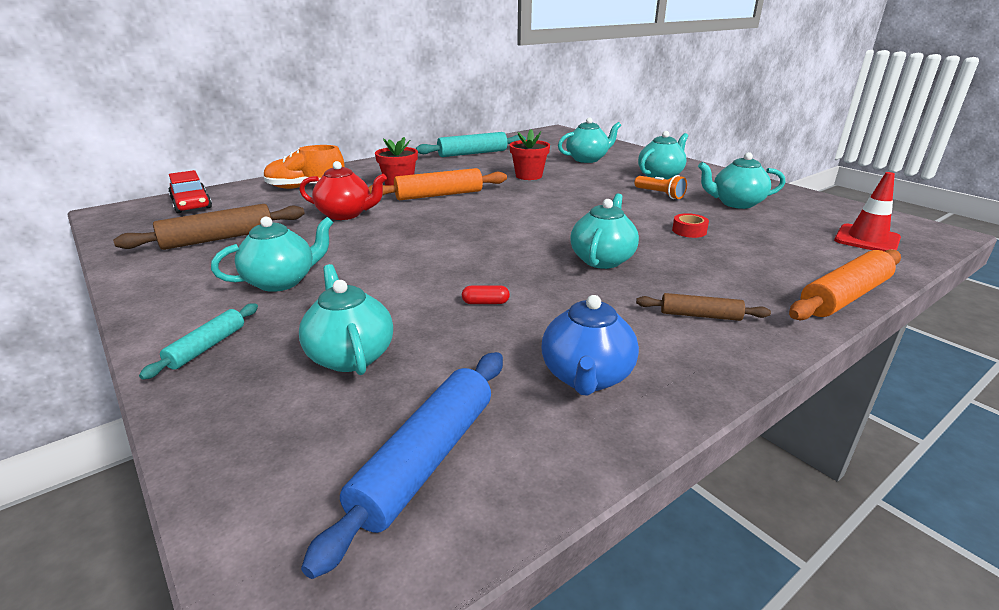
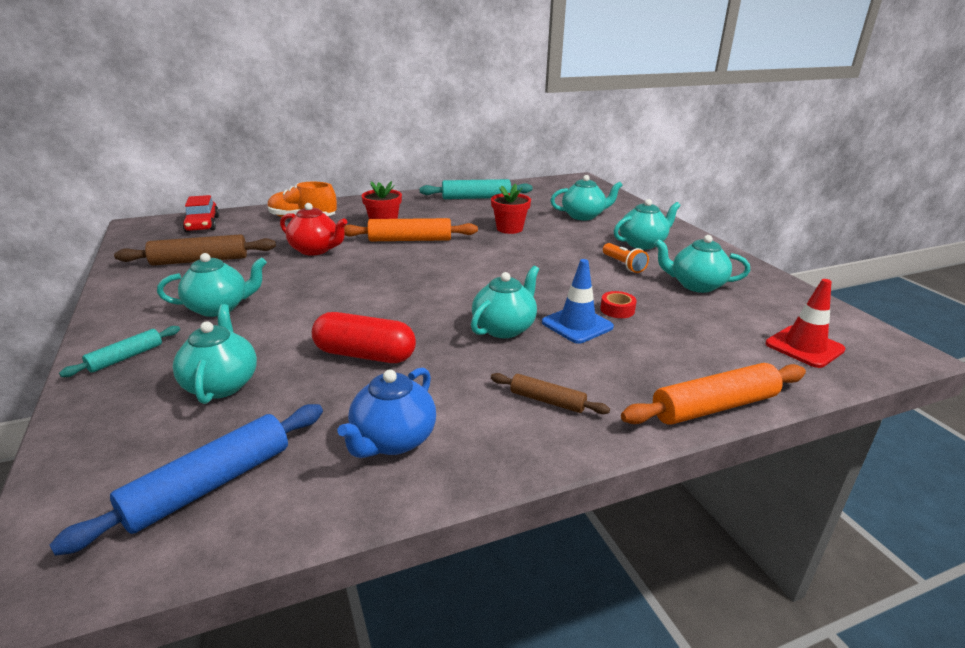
camera: 15 degrees right, 0 degrees up
(485, 303) = (365, 355): red capsule -> red capsule, size x2.45
(666, 248) = (577, 325): none -> blue traffic cone

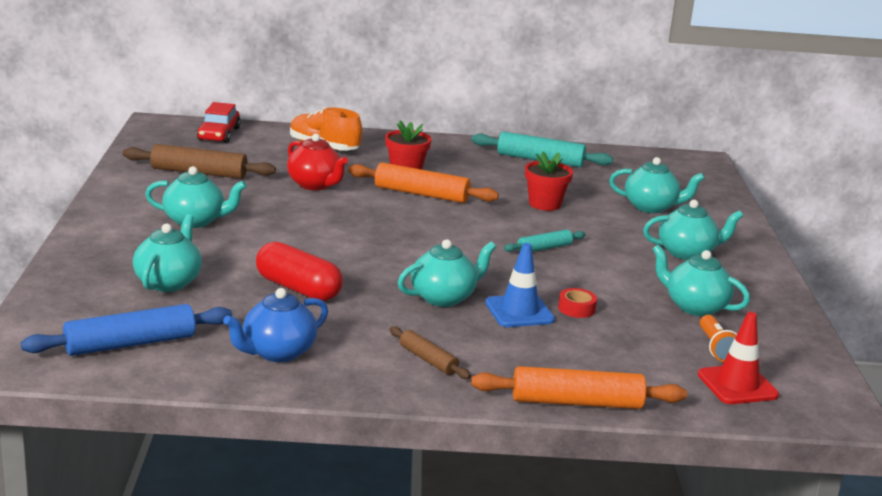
camera: 20 degrees right, 5 degrees down
(126, 357) = (103, 244): turquoise rolling pin -> turquoise rolling pin (544, 248)
(623, 265) = (635, 269): orange flashlight -> orange flashlight (716, 348)

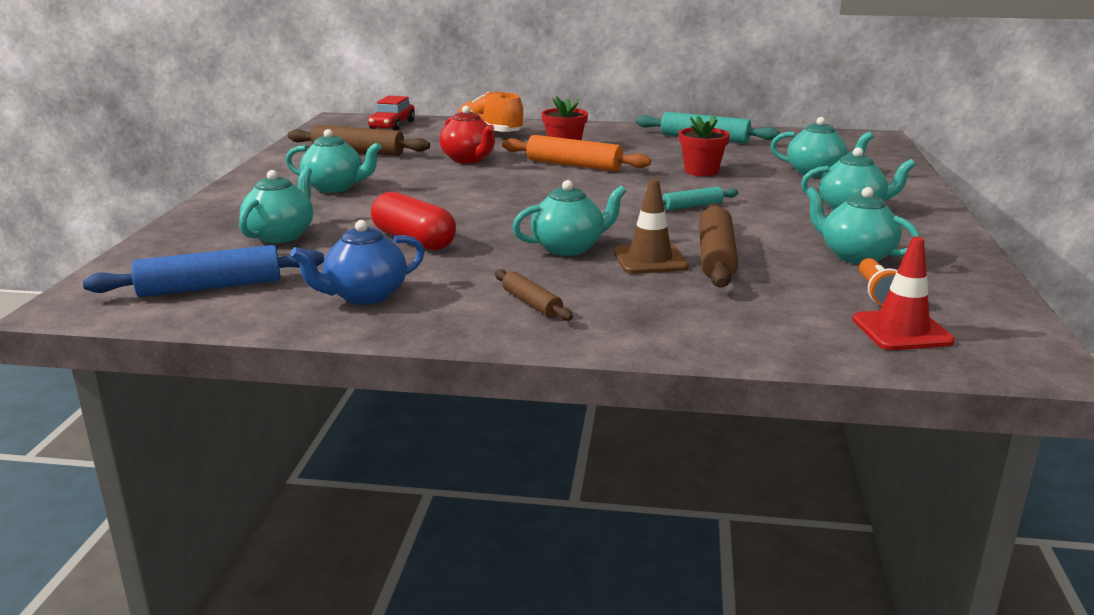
camera: 10 degrees right, 0 degrees up
(519, 311) = (650, 260): blue traffic cone -> brown traffic cone
(576, 309) = (716, 257): red tape -> brown rolling pin
(576, 402) = (697, 346): orange rolling pin -> none

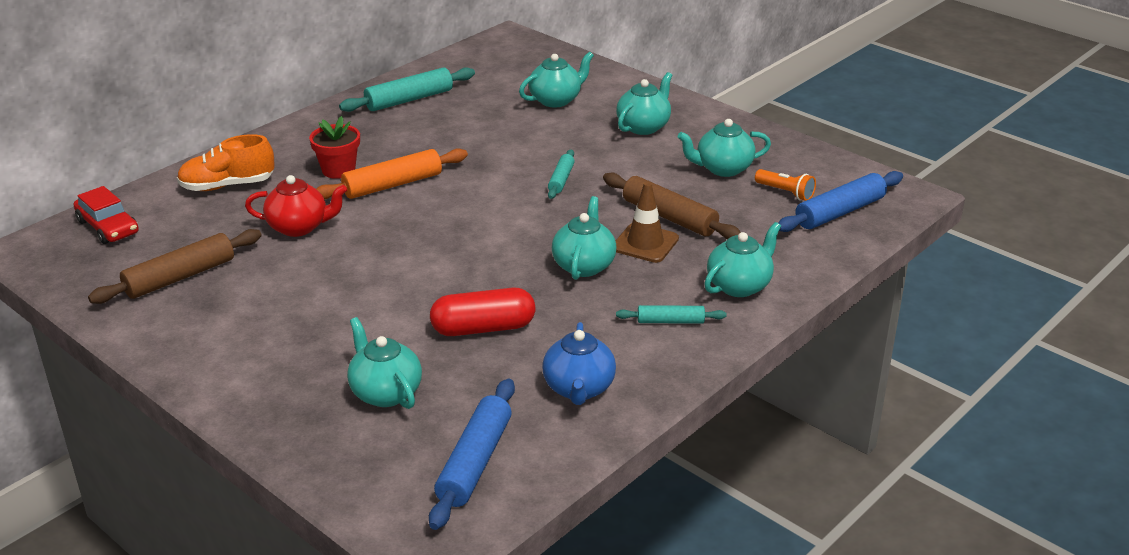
camera: 55 degrees left, 10 degrees up
(335, 187) = (282, 325): turquoise teapot -> turquoise teapot (739, 285)
(532, 303) = (670, 321): brown rolling pin -> turquoise rolling pin
(701, 171) = (489, 140): red flower pot -> none
(901, 330) = (840, 212): red traffic cone -> blue rolling pin

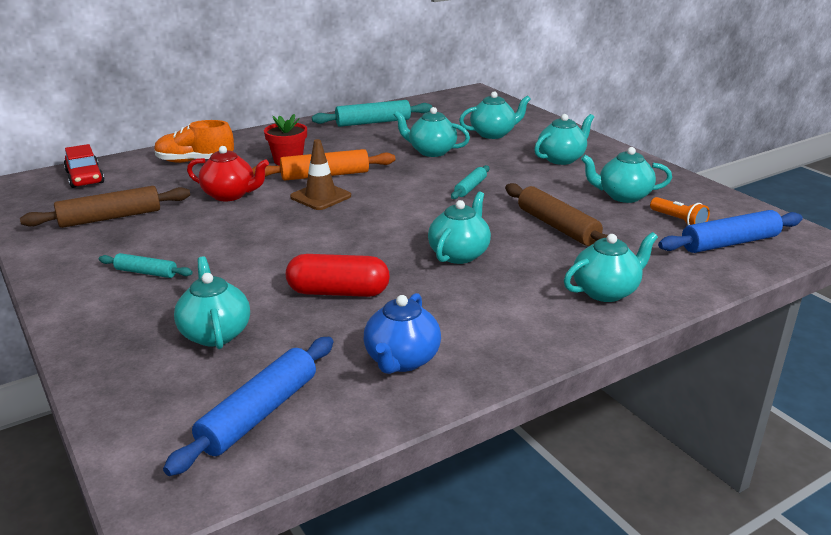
camera: 15 degrees right, 5 degrees down
(497, 135) = (431, 151): none -> turquoise teapot
(645, 243) = (525, 244): brown traffic cone -> brown traffic cone (320, 197)
(670, 321) = (523, 313): turquoise rolling pin -> turquoise rolling pin (146, 272)

